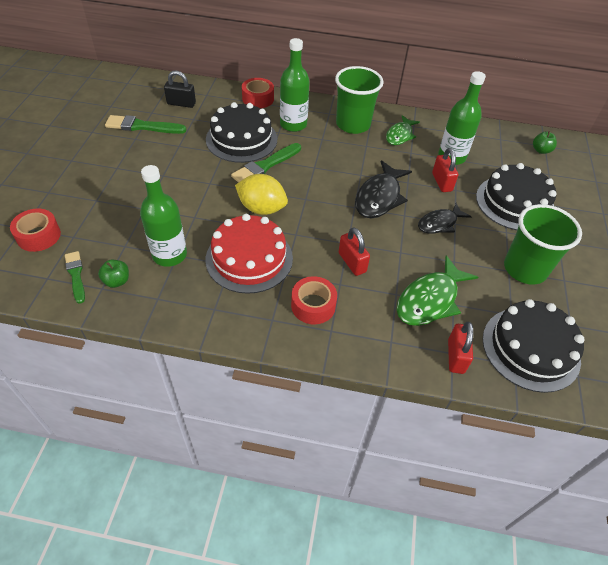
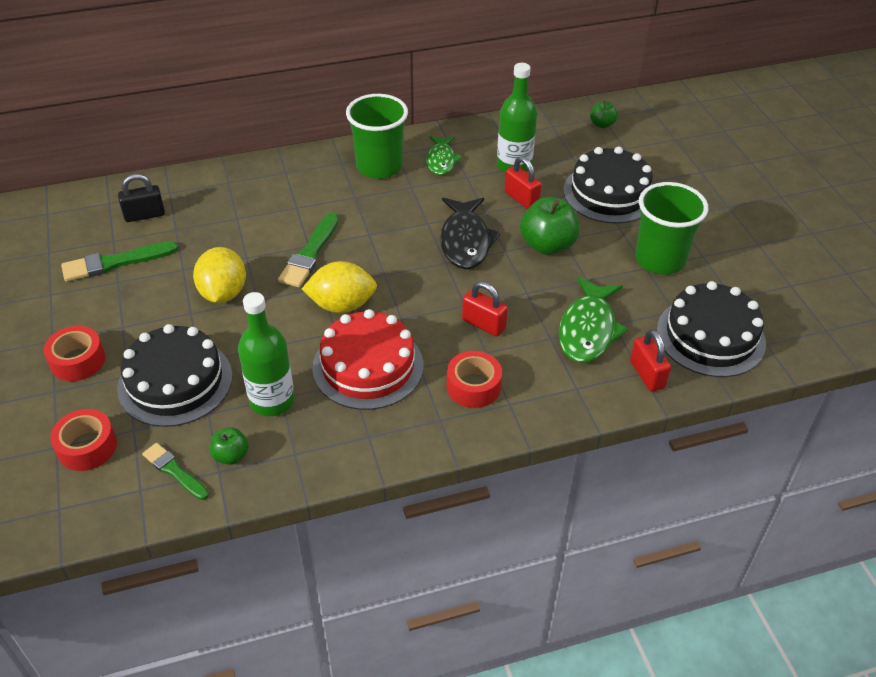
camera: 25 degrees left, 5 degrees down
(192, 170) = (223, 293): none -> yellow lemon
(241, 139) = (257, 232): black cake -> black cake (175, 382)
(258, 99) = (240, 175): red tape -> red tape (78, 361)
(293, 124) = (308, 192): green bottle -> none
(439, 223) = (547, 245): black fish -> green apple

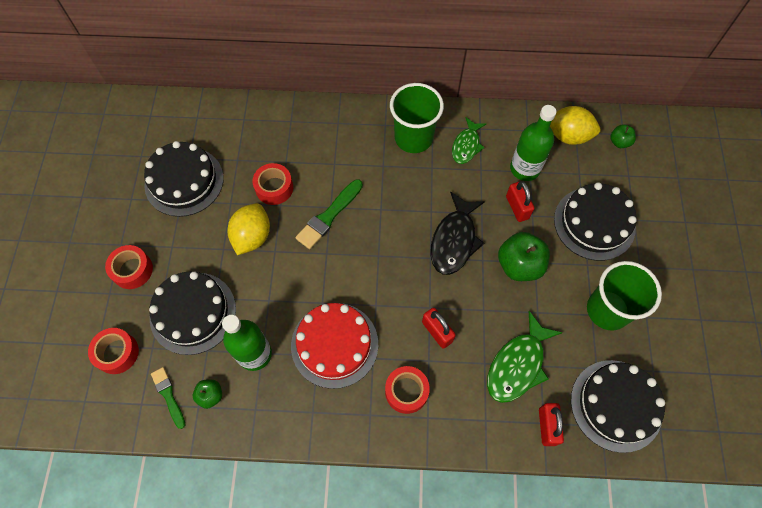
camera: 20 degrees right, 20 degrees up
(115, 263) = (184, 181): green brush -> black cake
(144, 215) = (219, 138): black padlock -> none
(232, 244) = (274, 188): none -> red tape
(342, 305) = (335, 277): yellow lemon -> yellow lemon (568, 136)

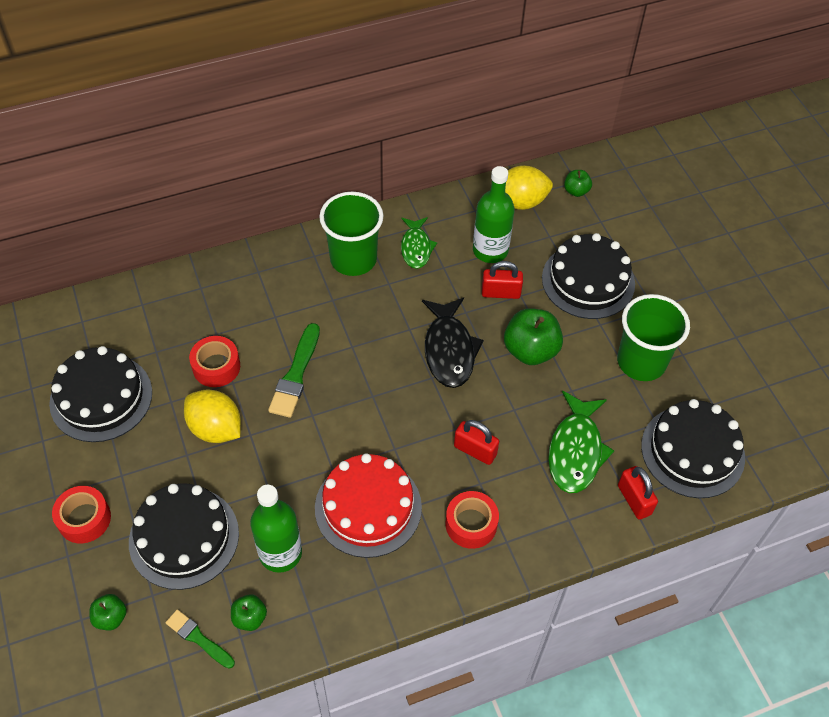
camera: 25 degrees left, 10 degrees down
(117, 353) = (111, 617): red tape -> green apple
(252, 236) = (215, 428): yellow lemon -> yellow lemon turned 45 degrees counterclockwise
(517, 207) = (500, 293): red padlock -> red padlock turned 45 degrees counterclockwise

